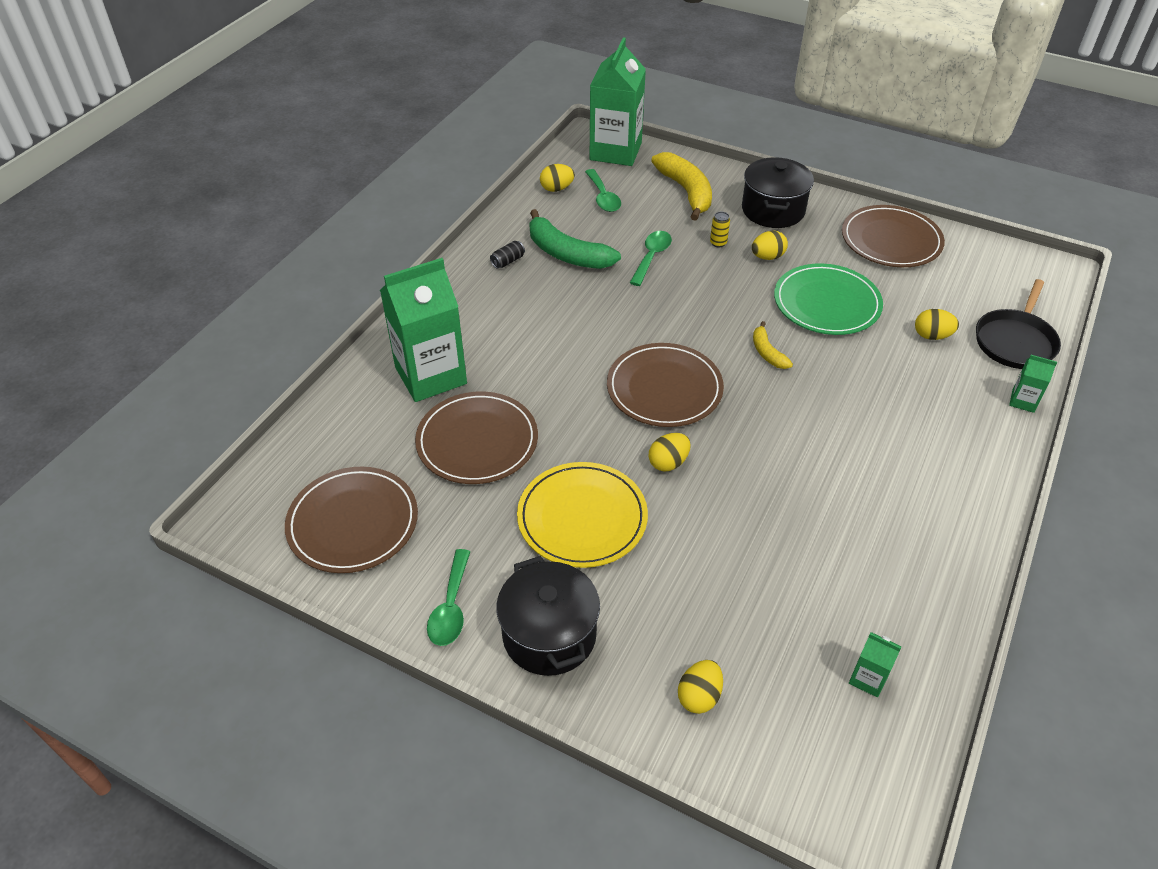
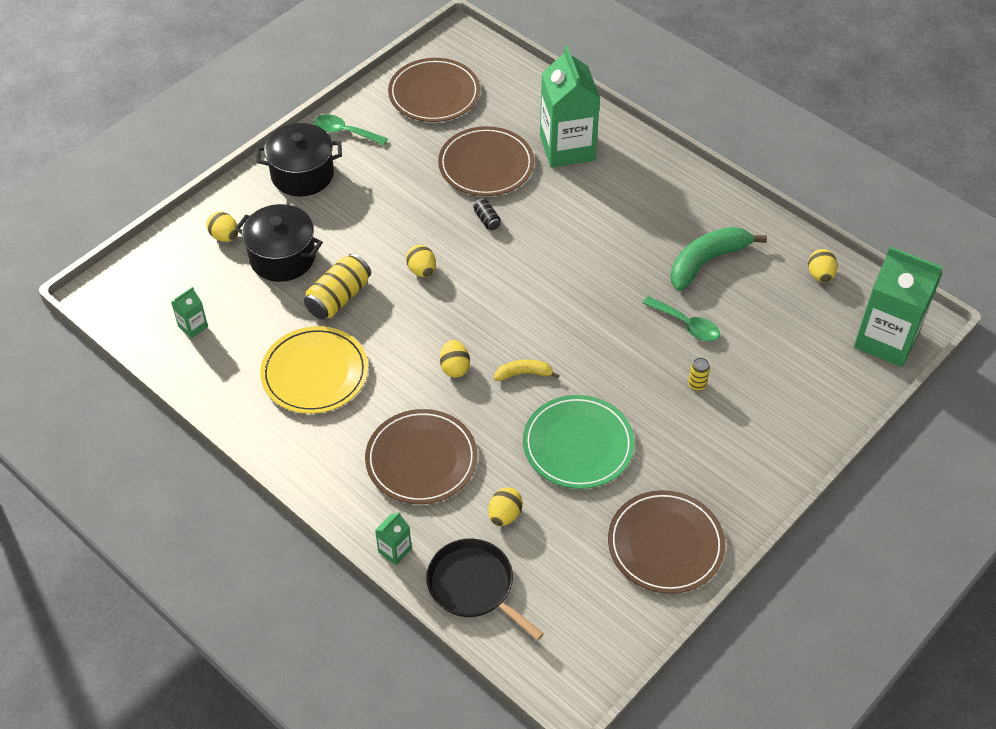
camera: 105 degrees right, 5 degrees up
(508, 261) = (705, 217): black can -> black can (487, 220)
(582, 517) = (389, 209): yellow plate -> yellow plate (315, 373)
(603, 197) = (797, 309): green spoon -> none
(664, 388) = (503, 288): brown plate -> brown plate (421, 459)
(686, 191) = (795, 383): yellow banana -> none
(745, 531) = (339, 298): none -> yellow can
(767, 257) = (663, 419): yellow egg -> yellow egg (455, 367)
(773, 210) = (745, 452): black pot -> black pot (282, 257)

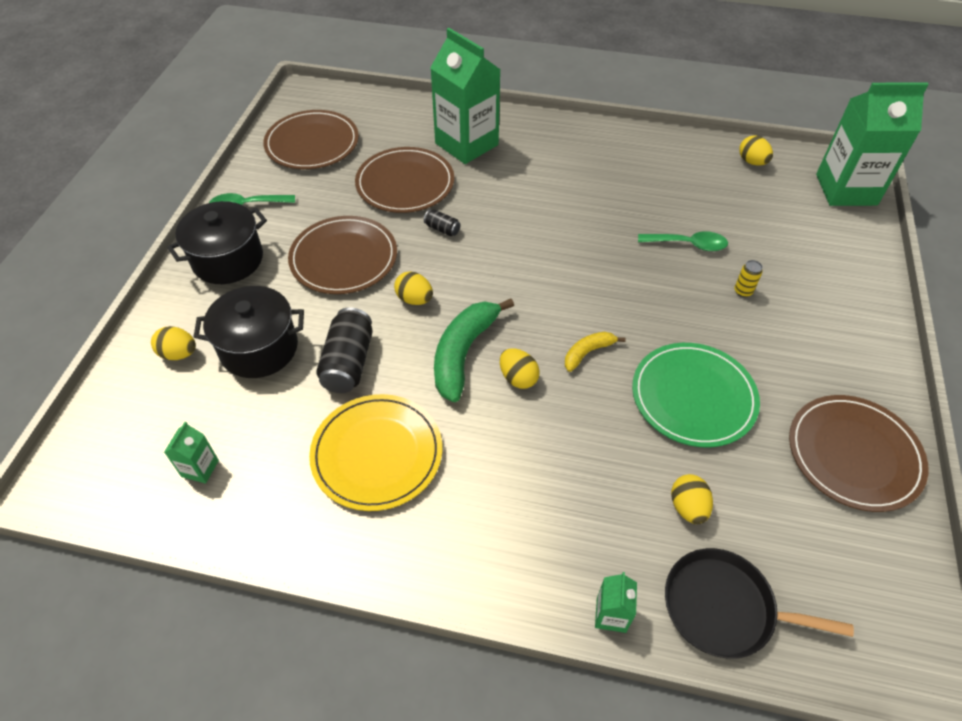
camera: 30 degrees left, 0 degrees up
(339, 298) = (348, 362): yellow can -> black can
(421, 459) = (558, 491): brown plate -> brown plate (344, 258)
(707, 262) = (658, 187): green banana -> green banana (463, 353)

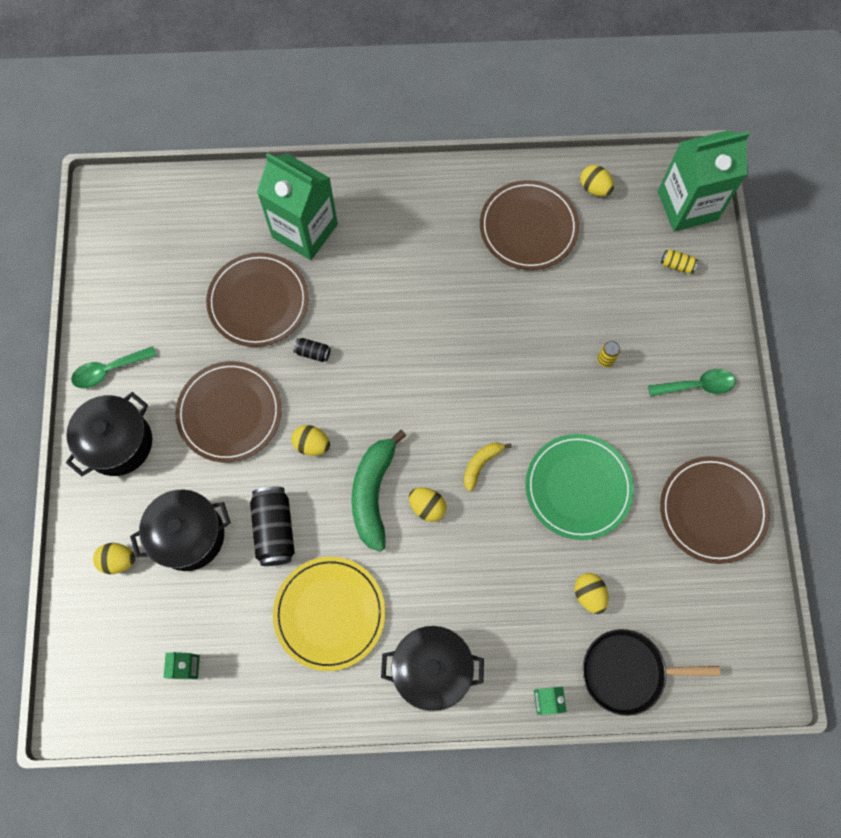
camera: 15 degrees left, 20 degrees up
(312, 143) = (143, 268): brown plate -> brown plate (528, 227)
(476, 541) = (432, 669): none -> black pot
(688, 244) = (548, 314): green spoon -> green spoon (696, 386)
(831, 231) = (677, 265): none -> yellow can

